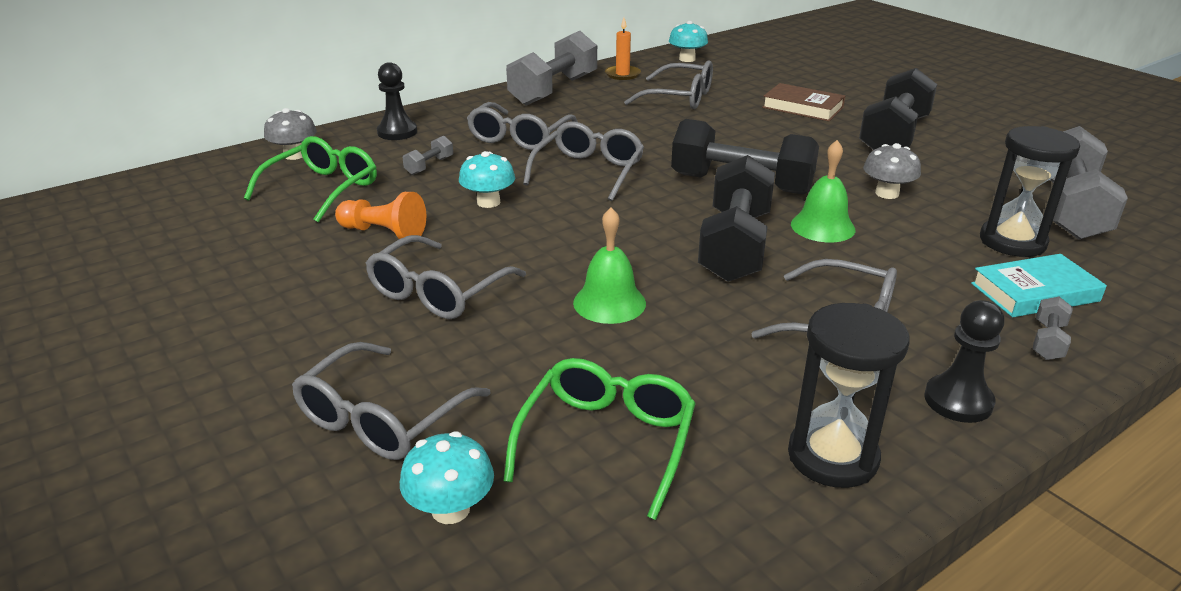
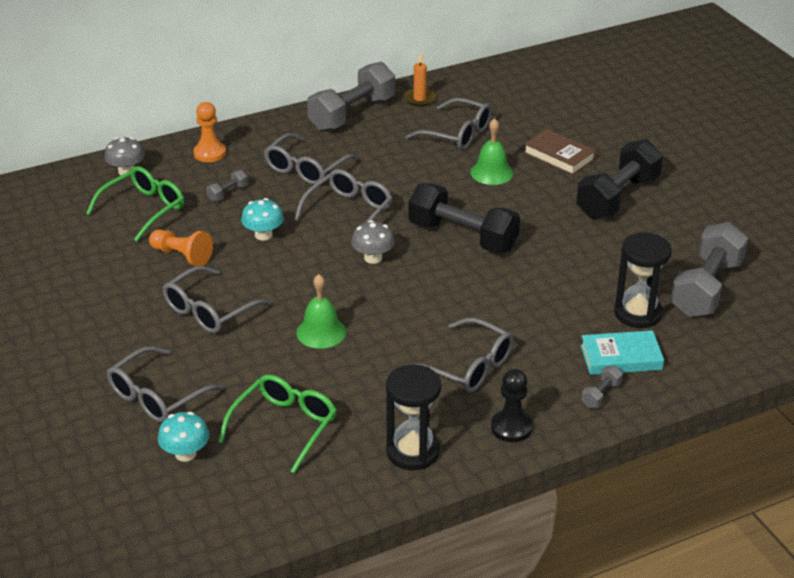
camera: 10 degrees right, 5 degrees up
(397, 132) = (209, 153): black pawn -> orange pawn
(687, 59) = (487, 83): turquoise mushroom -> none
(735, 245) = (429, 294): black dumbbell -> none
(822, 226) = (503, 284): green bell -> green bell (491, 172)
(887, 193) = (572, 258): grey mushroom -> grey mushroom (373, 258)

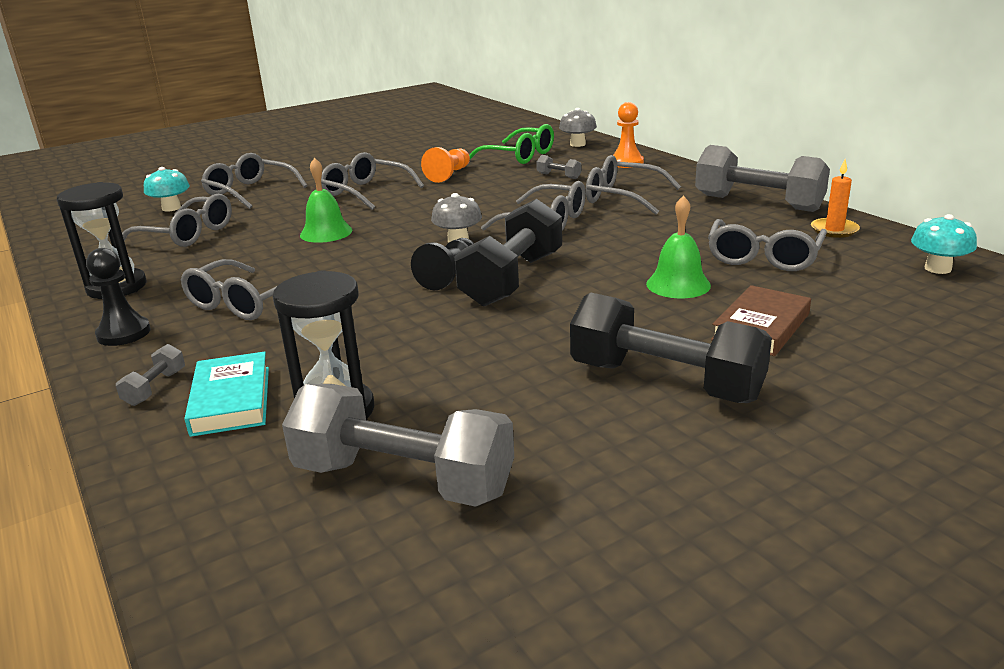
camera: 85 degrees right, 10 degrees down
(263, 235) = (490, 195): turquoise mushroom -> turquoise mushroom (937, 268)
(284, 426) = (187, 234): green glasses -> grey glasses
(447, 265) = (449, 276): none -> black pawn
(601, 395) = (155, 388): grey dumbbell -> grey dumbbell turned 75 degrees clockwise

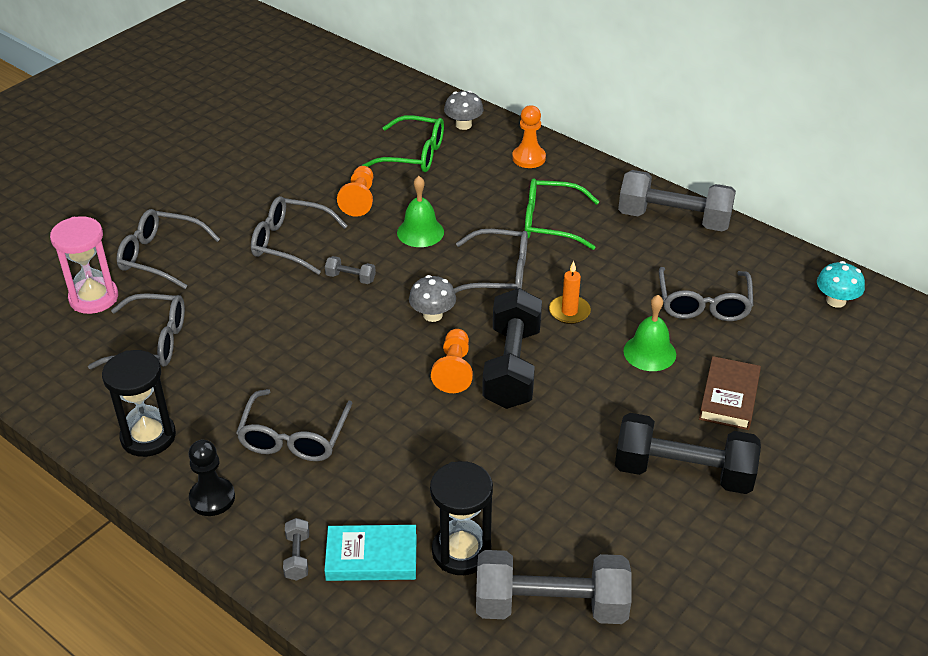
camera: 20 degrees left, 15 degrees up
(171, 208) = (94, 298): turquoise mushroom -> pink hourglass
(231, 400) = (371, 557): turquoise book -> turquoise book turned 60 degrees counterclockwise
(326, 232) = (296, 319): green bell -> green bell (420, 232)
(449, 276) = (454, 370): black pawn -> orange pawn
(558, 176) = (473, 190): grey dumbbell -> grey dumbbell (350, 278)
(622, 197) = (550, 223): grey glasses -> green glasses
(834, 230) = (747, 255): orange candle -> orange candle (569, 312)

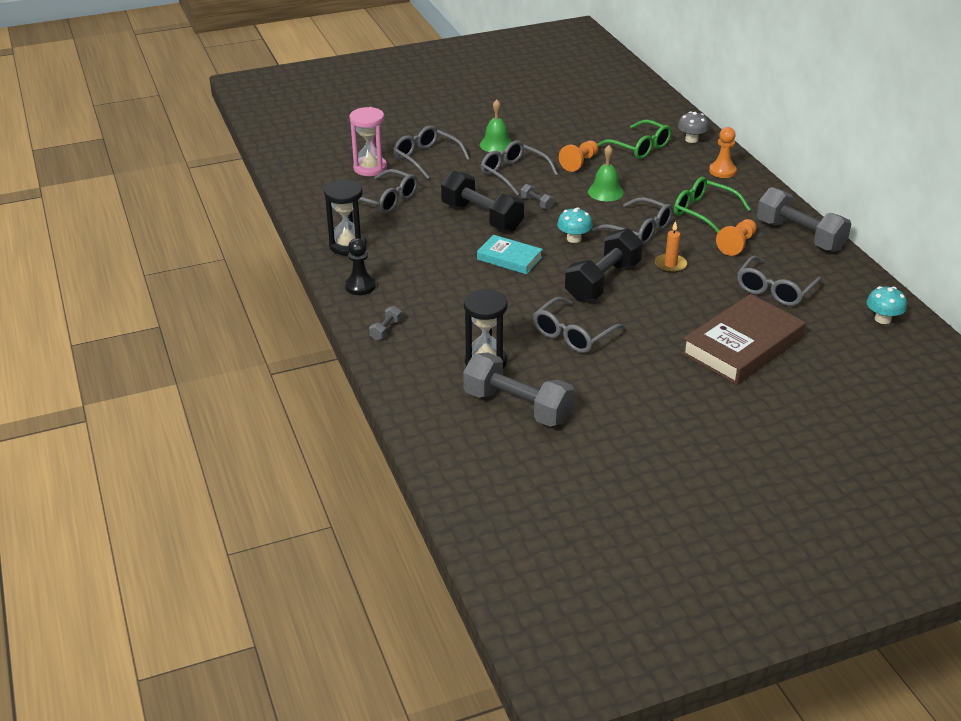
camera: 30 degrees right, 5 degrees down
(294, 437) = (431, 273): grey glasses -> grey glasses (573, 334)
(371, 557) = (429, 345): turquoise book -> turquoise book (509, 258)
(432, 315) = (574, 238): grey mushroom -> turquoise mushroom
(454, 370) = (562, 271): orange pawn -> orange pawn (737, 244)
(649, 352) = (707, 304): green bell -> green bell (496, 144)
(683, 472) = (669, 373): black dumbbell -> black dumbbell (482, 217)
(729, 397) = (742, 346): brown book -> brown book, size x1.77

